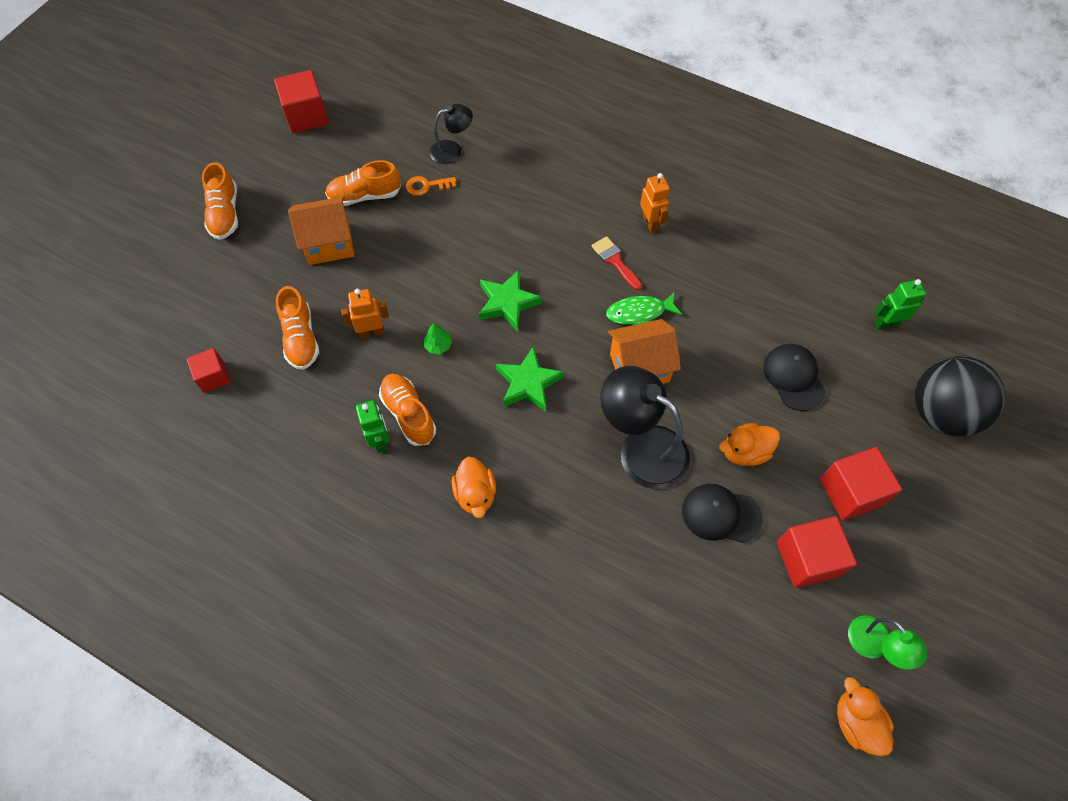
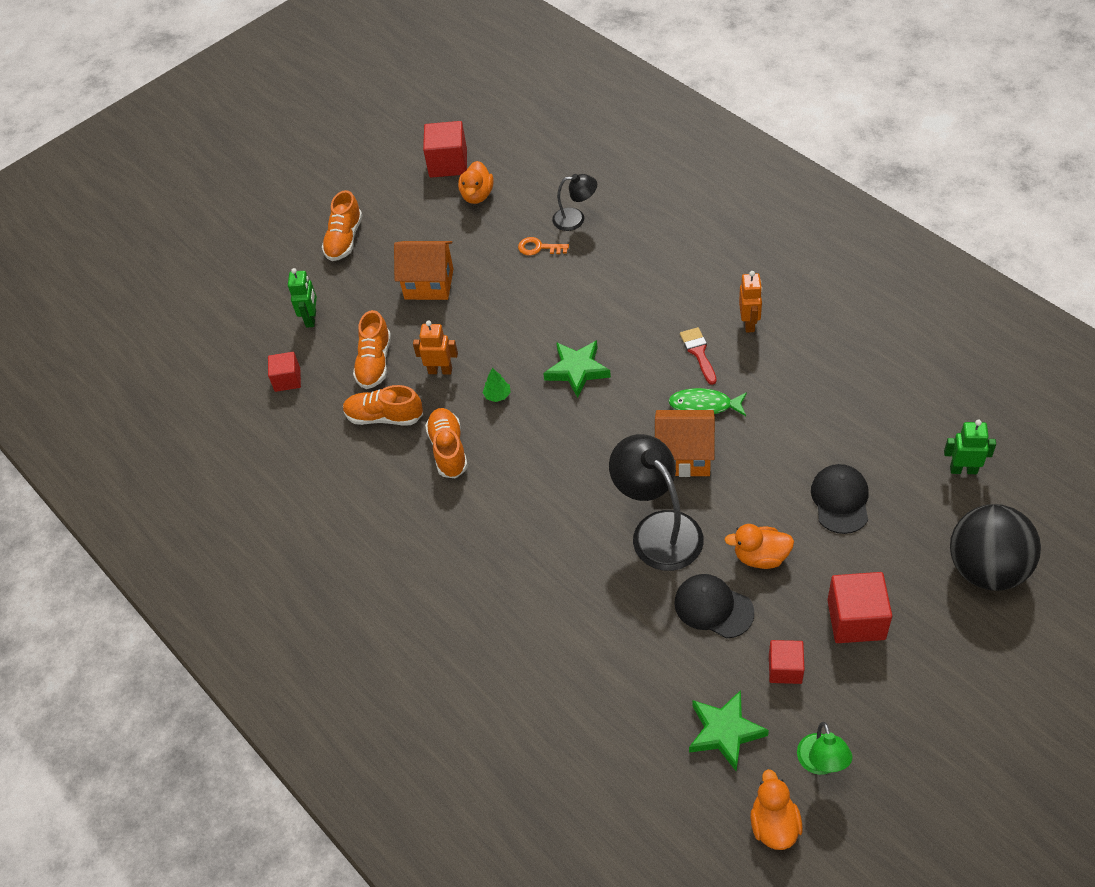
camera: 25 degrees right, 10 degrees down
(365, 196) = (477, 246): orange shoe -> orange shoe (384, 417)
(380, 440) = (414, 466): green robot -> green robot (311, 319)
(475, 494) = (484, 533): orange duck -> orange duck (477, 195)
(528, 383) = (570, 447): green star -> green star (725, 732)
(807, 559) = (785, 669): red cube -> red cube, size x0.62

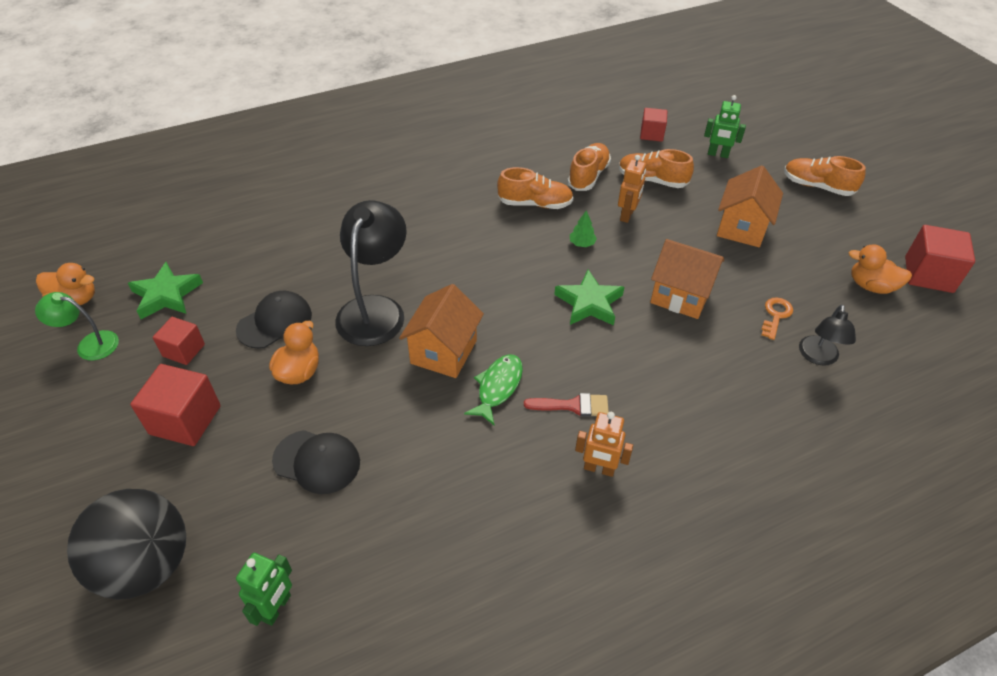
camera: 100 degrees right, 5 degrees down
(541, 310) = (680, 296): none -> orange house
(658, 529) = (375, 309): black lamp -> black lamp turned 60 degrees counterclockwise

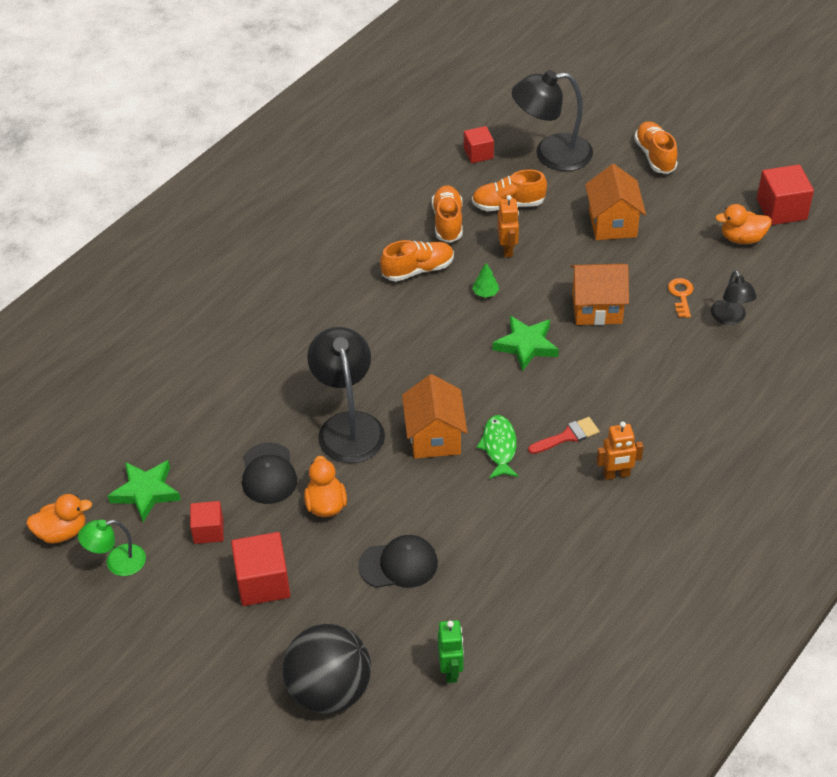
camera: 25 degrees left, 0 degrees up
(275, 322) = (268, 474): black cap -> black cap turned 150 degrees clockwise
(718, 154) = (551, 154): green robot -> black lamp
(817, 186) = (655, 156): orange shoe -> orange shoe turned 75 degrees clockwise

